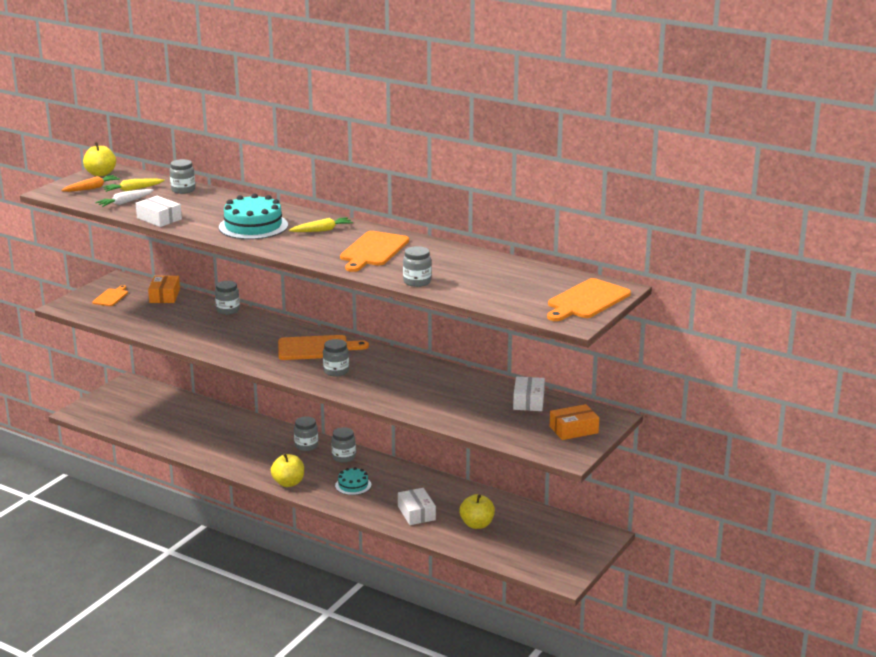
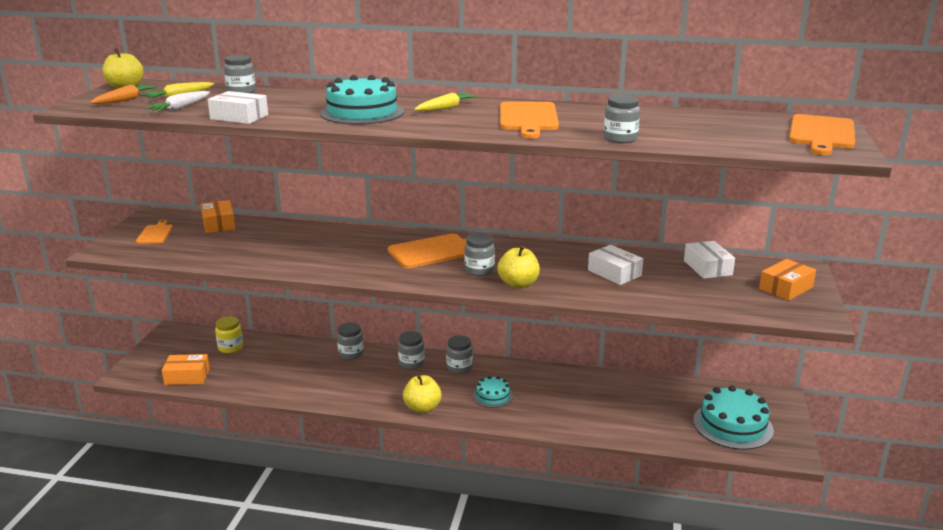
camera: 20 degrees left, 0 degrees up
(121, 423) = (187, 376): none -> orange box
(167, 405) = (230, 347): none -> yellow jar
(228, 310) = (303, 228): grey jar -> grey jar (351, 354)
(416, 513) = (582, 413): white box -> white box (614, 273)
(477, 524) = (652, 412): yellow apple -> yellow apple (518, 284)
(537, 548) = (732, 425): none -> turquoise cake

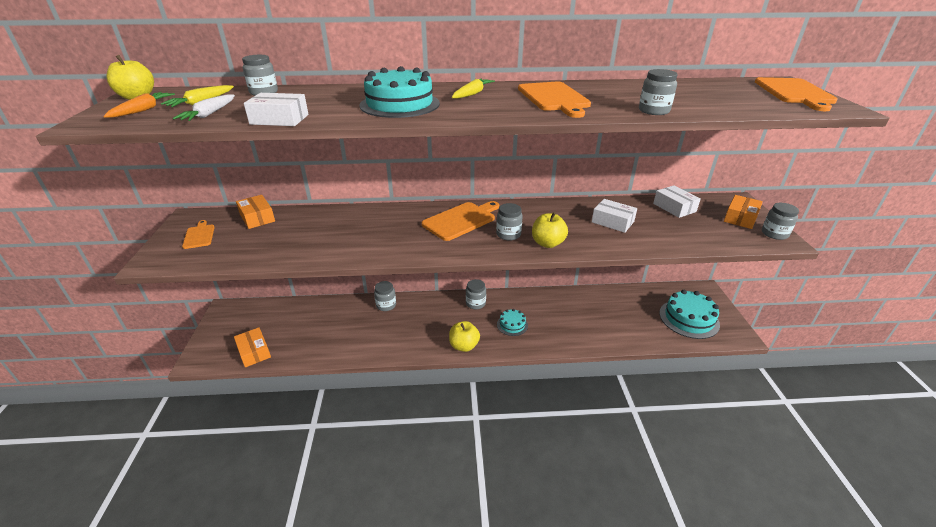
camera: 15 degrees left, 10 degrees up
(187, 376) = (254, 352): orange box -> orange box turned 75 degrees clockwise
(230, 347) = (283, 316): yellow jar -> none
(411, 363) = (437, 306): grey jar -> grey jar (774, 234)

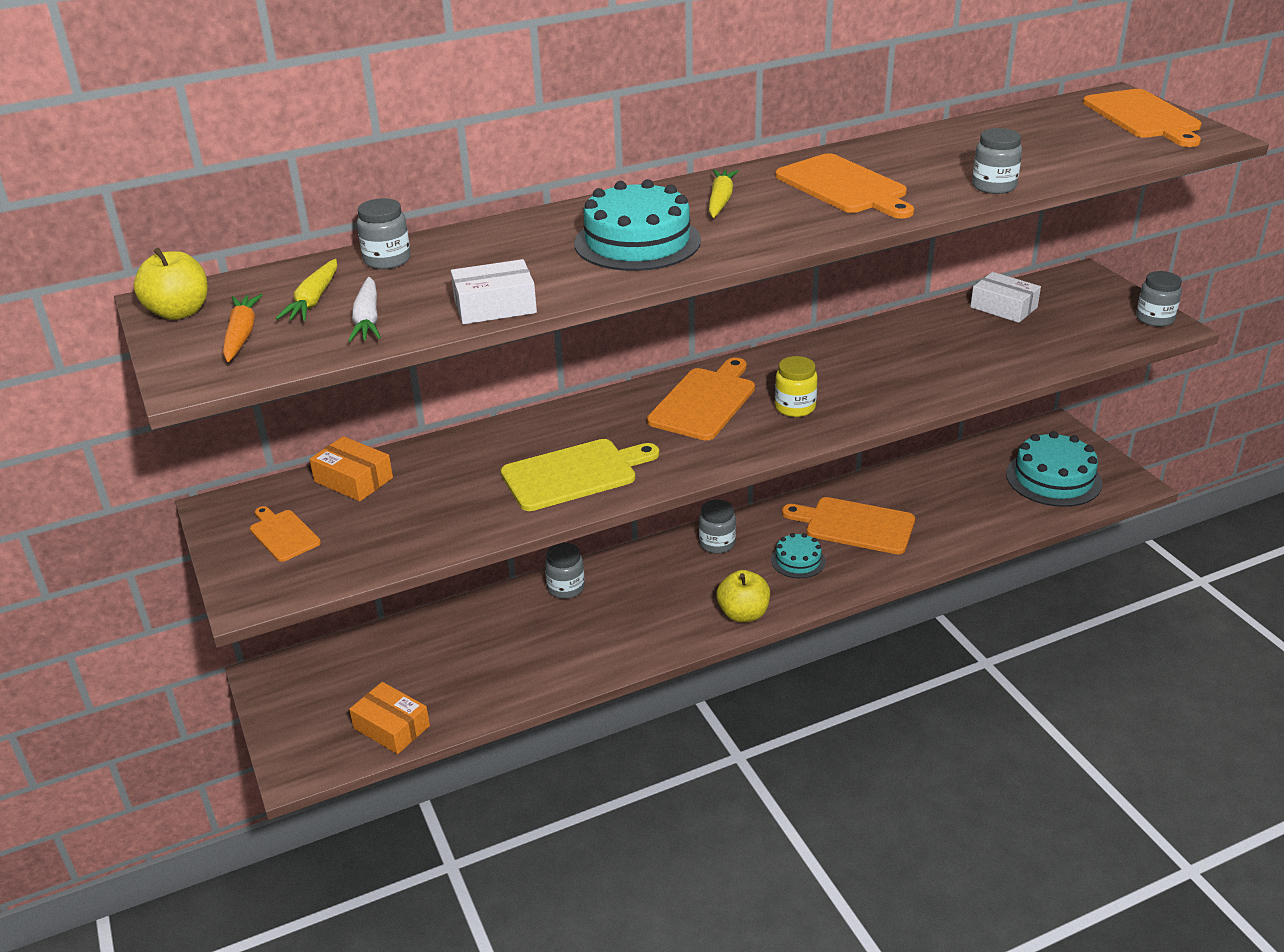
camera: 20 degrees left, 0 degrees up
(360, 241) = (574, 474): none -> yellow cutting board
(508, 234) = (795, 407): grey jar -> yellow jar
(547, 243) = (862, 407): yellow apple -> none
(555, 314) = (855, 525): none -> orange cutting board
(612, 222) = (931, 351): white box -> none
(740, 218) = (1100, 304): orange box -> none

